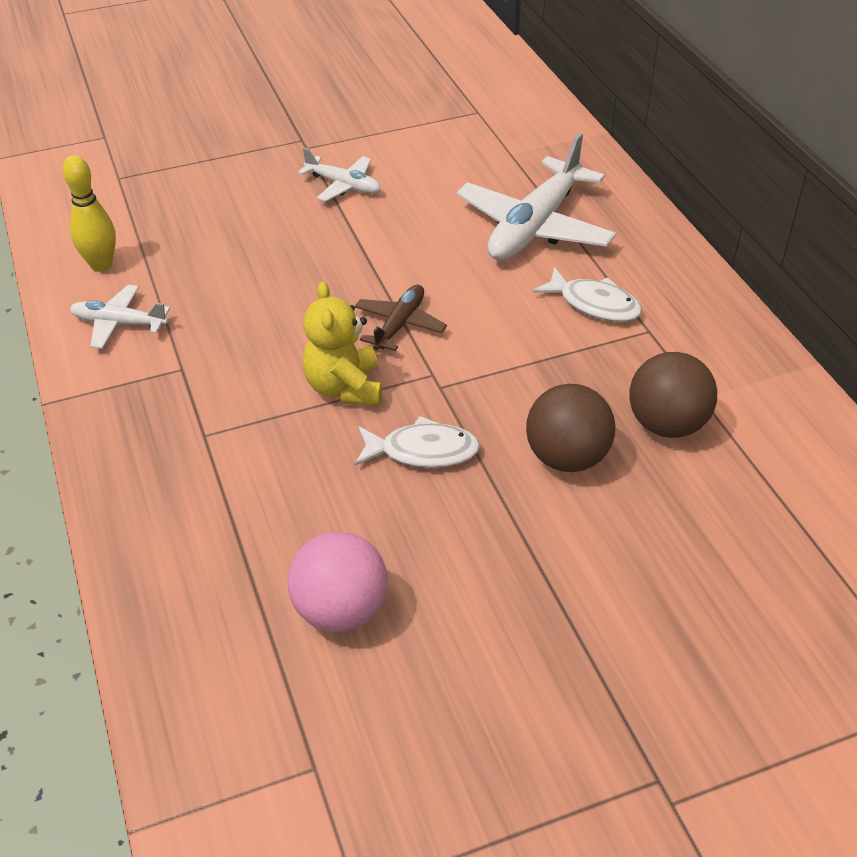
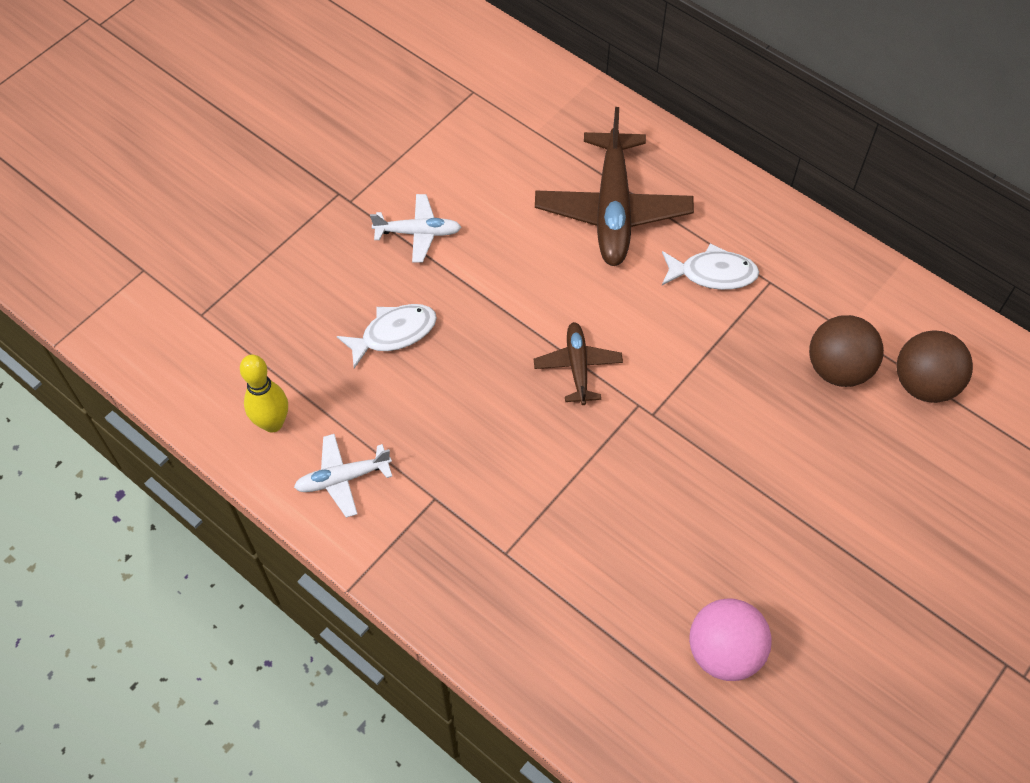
camera: 30 degrees left, 15 degrees up
(344, 388) = (581, 452): yellow teddy bear -> none
(422, 451) = (683, 482): white fish -> white fish (394, 334)
(534, 227) = (612, 210): white plane -> brown plane
(567, 458) = (788, 435): brown ball -> brown ball (924, 384)

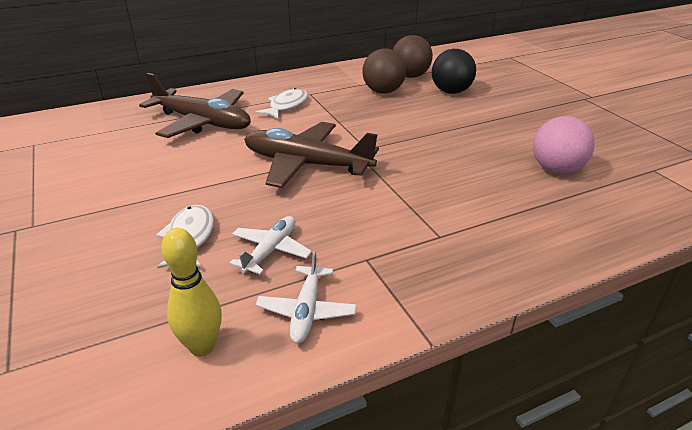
camera: 65 degrees left, 25 degrees down
(418, 233) = (113, 199): white plane -> white plane (271, 250)
(577, 366) = (306, 164): brown plane -> brown plane, size x1.91
(899, 460) = (451, 92): none -> black ball

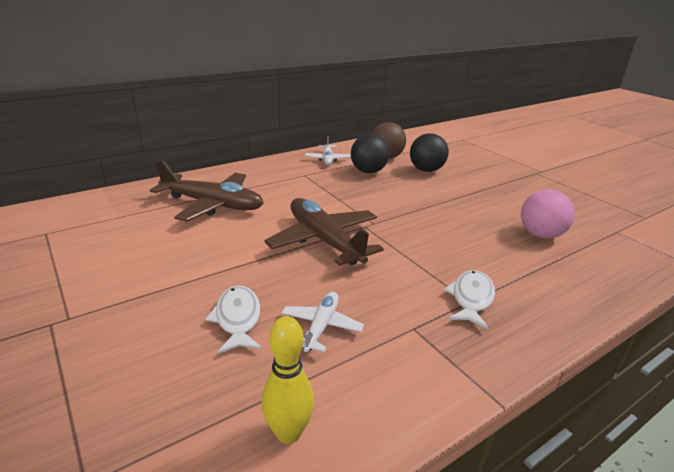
camera: 10 degrees left, 5 degrees down
(286, 106) = (287, 187): white fish -> white fish (471, 299)
(306, 164) = (324, 240): brown plane -> brown plane turned 45 degrees clockwise
(306, 311) = (377, 385): white plane -> white plane (327, 159)
(383, 91) = (368, 171): brown ball -> black ball

